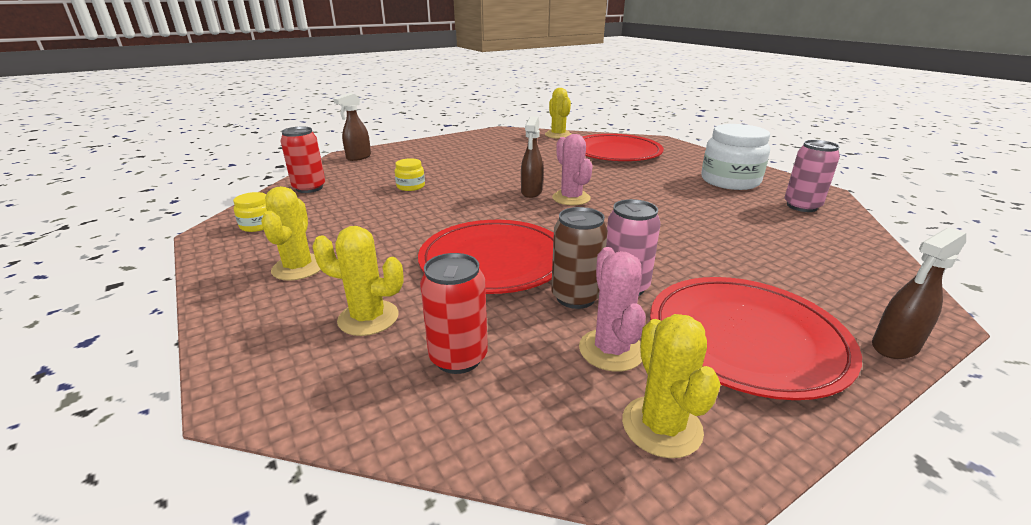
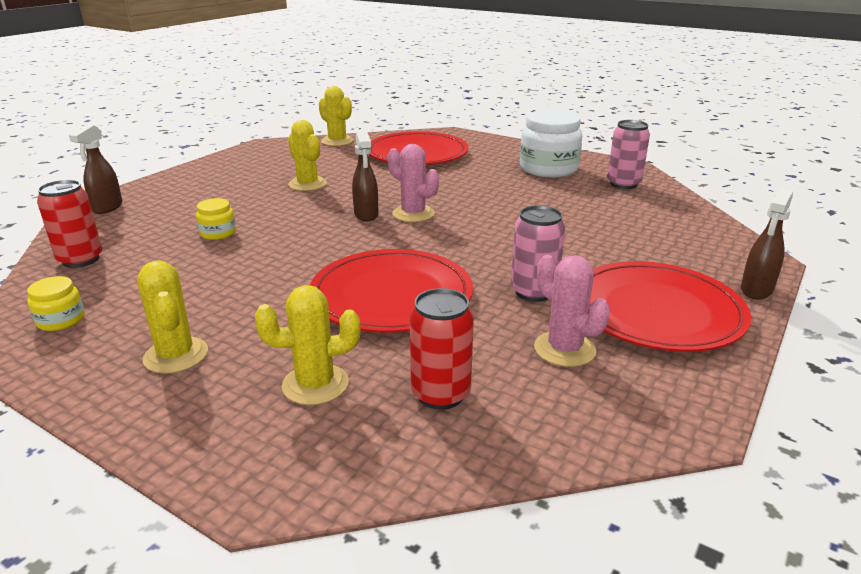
camera: 25 degrees left, 0 degrees up
(575, 297) = (498, 312): brown can -> none
(661, 426) = (645, 396): yellow cactus -> yellow cactus (307, 184)

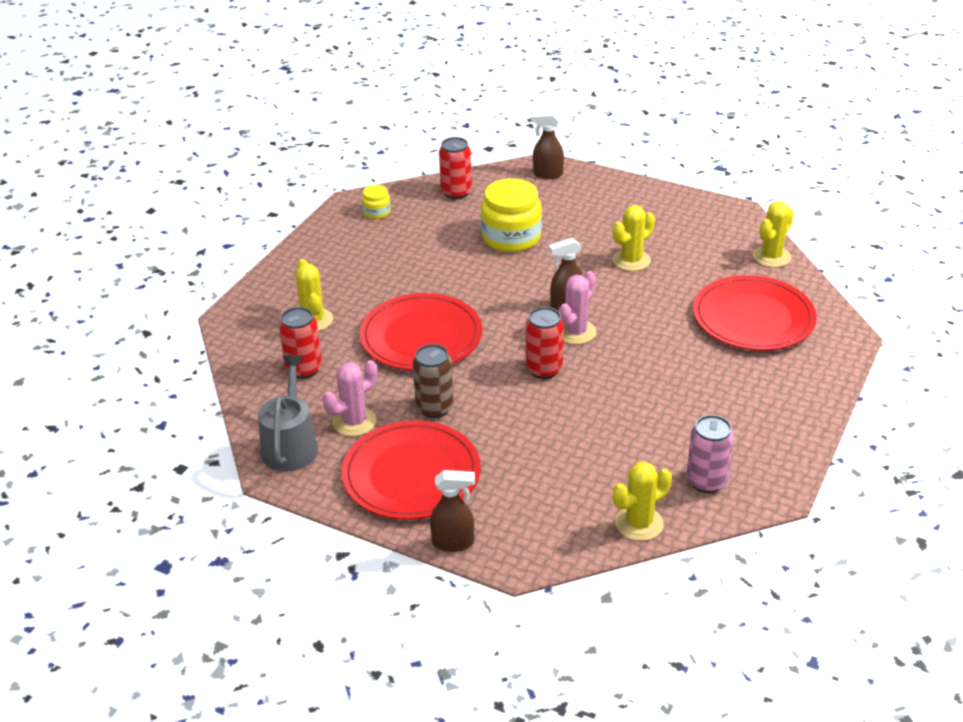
camera: 85 degrees right, 10 degrees up
(176, 355) = (341, 264): yellow cactus -> yellow cactus (639, 523)
(218, 233) = (511, 237): yellow jar -> yellow jar, size x2.07
(471, 231) = (544, 369): none -> red can
(533, 292) = (434, 408): pink can -> brown can
(548, 169) = (739, 421): white jar -> none
(624, 407) = (290, 445): none -> grey watering can
(756, 290) = (453, 542): brown spray bottle -> brown spray bottle turned 150 degrees clockwise

